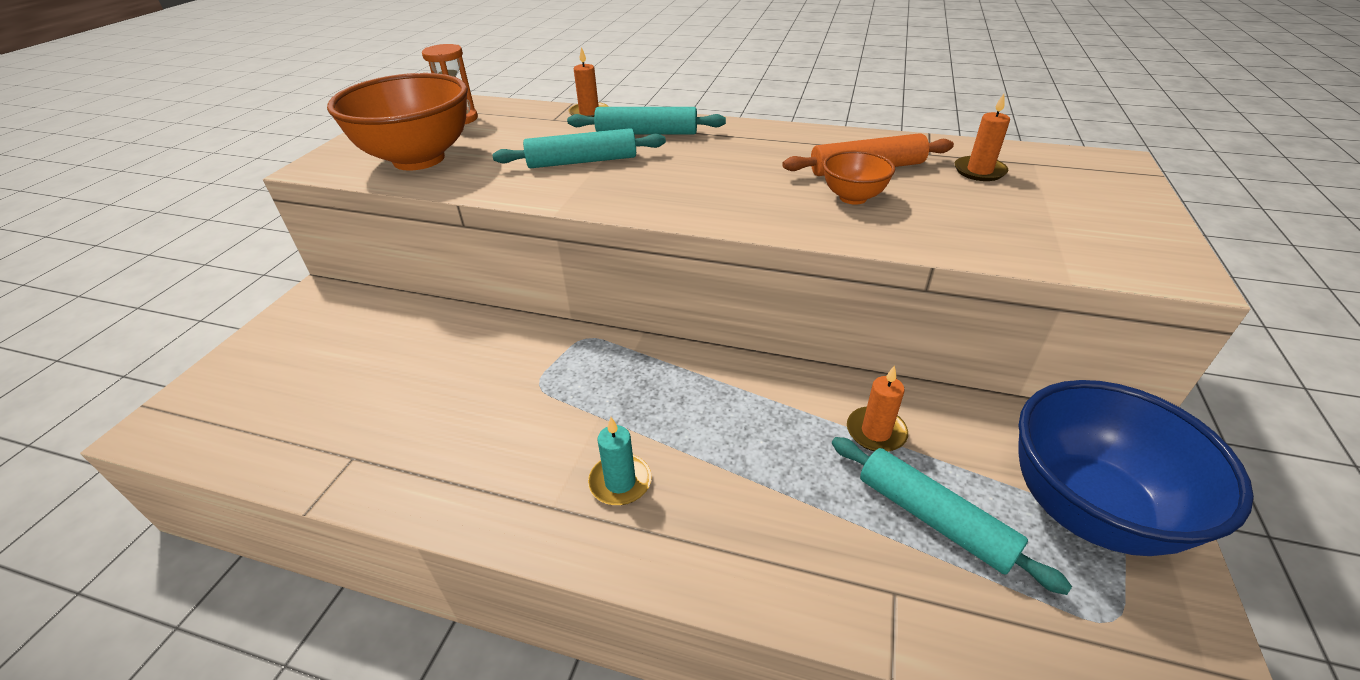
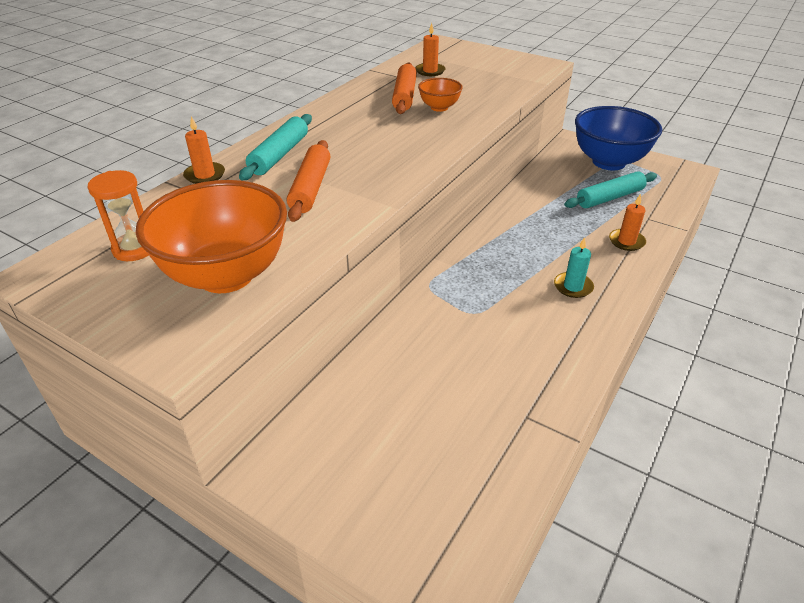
camera: 75 degrees left, 0 degrees up
(582, 161) = (311, 188): turquoise rolling pin -> orange rolling pin
(876, 432) = (553, 197): orange candle -> orange candle (626, 241)

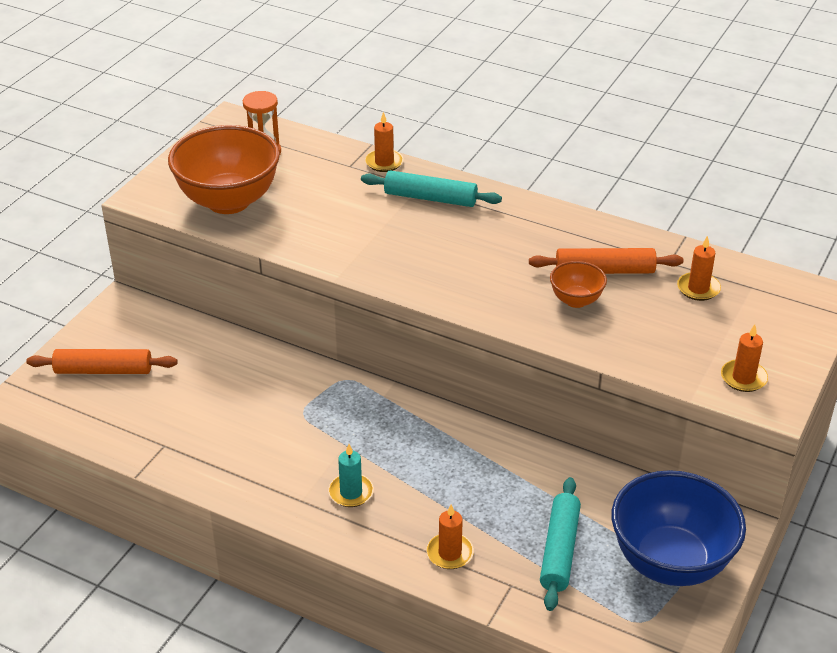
camera: 85 degrees right, 0 degrees up
(311, 188) = (366, 225): orange rolling pin -> orange rolling pin (103, 370)
(522, 68) = (743, 378): none -> orange candle
(610, 198) = (559, 550): turquoise rolling pin -> turquoise rolling pin turned 45 degrees clockwise

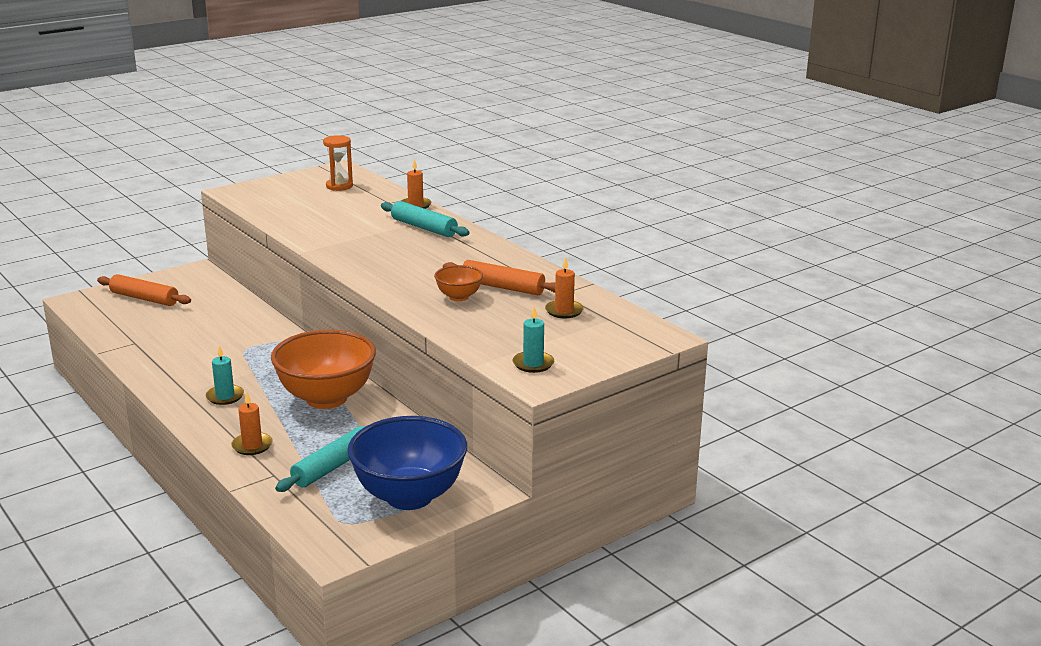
camera: 25 degrees right, 15 degrees down
(228, 201) = (283, 203): orange bowl -> orange bowl (326, 398)
(743, 378) = (533, 364): orange candle -> turquoise candle

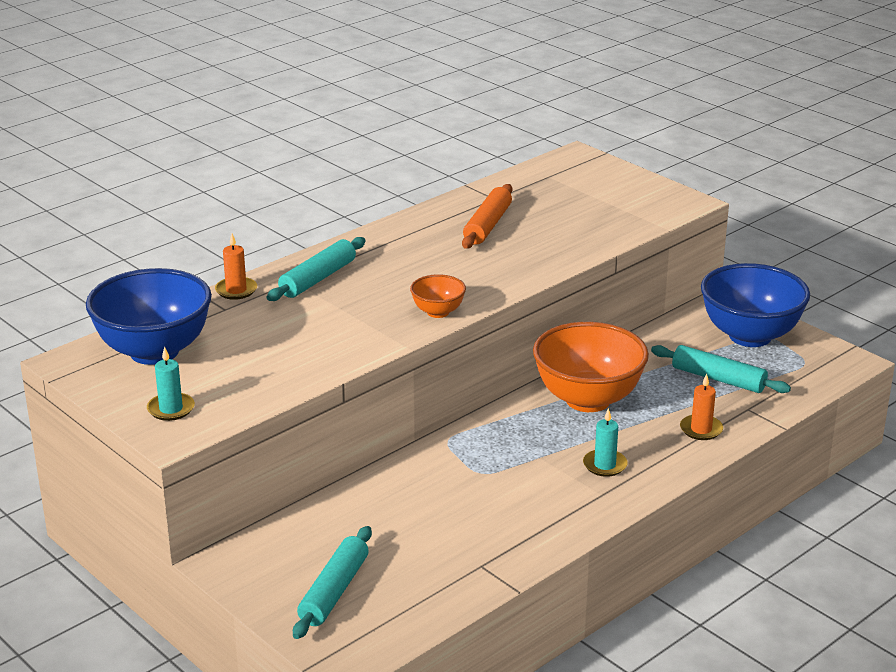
camera: 95 degrees left, 5 degrees up
(144, 298) = (334, 591): orange rolling pin -> turquoise rolling pin
(339, 186) = (154, 352): orange hourglass -> blue bowl
(459, 297) = (519, 245): orange bowl -> orange bowl (438, 312)
(533, 364) = (654, 205): turquoise candle -> turquoise candle (171, 409)
(564, 311) = (537, 195): orange candle -> none

